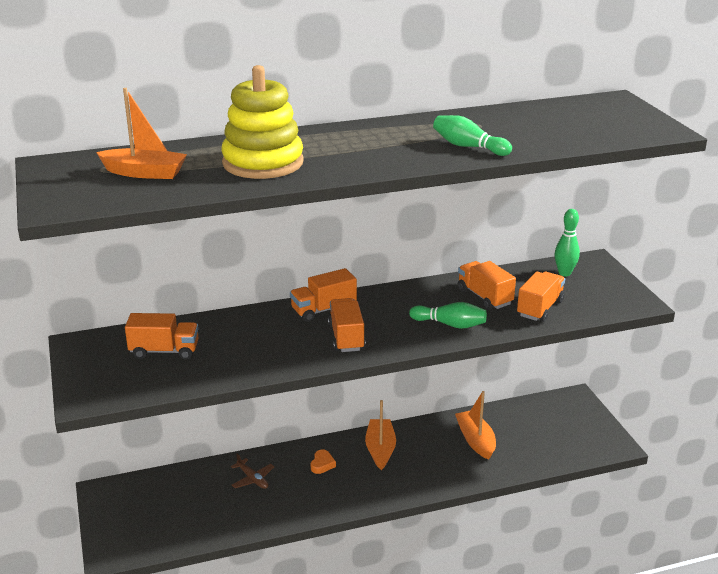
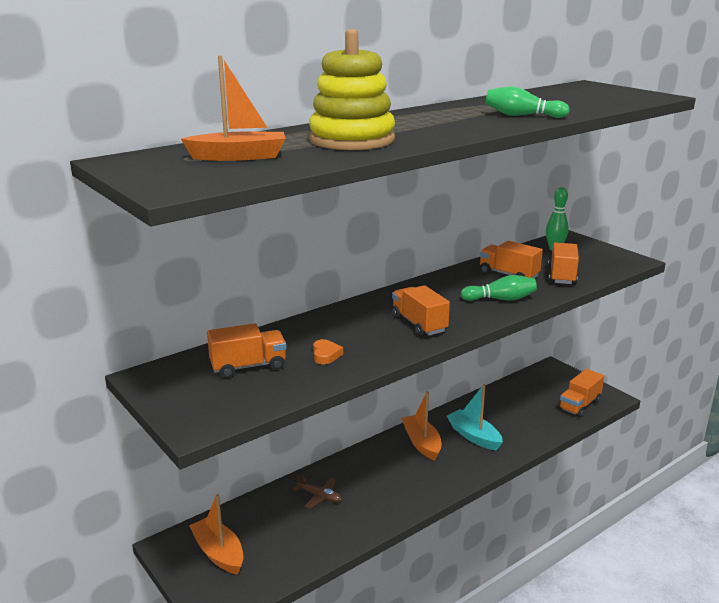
camera: 20 degrees left, 5 degrees down
(322, 464) = (377, 468): orange heart -> orange heart (326, 355)
(323, 310) = (377, 306): orange truck -> orange truck (579, 405)
(437, 454) = (474, 436): none -> turquoise boat
(475, 440) = (498, 418): orange boat -> orange boat (218, 553)

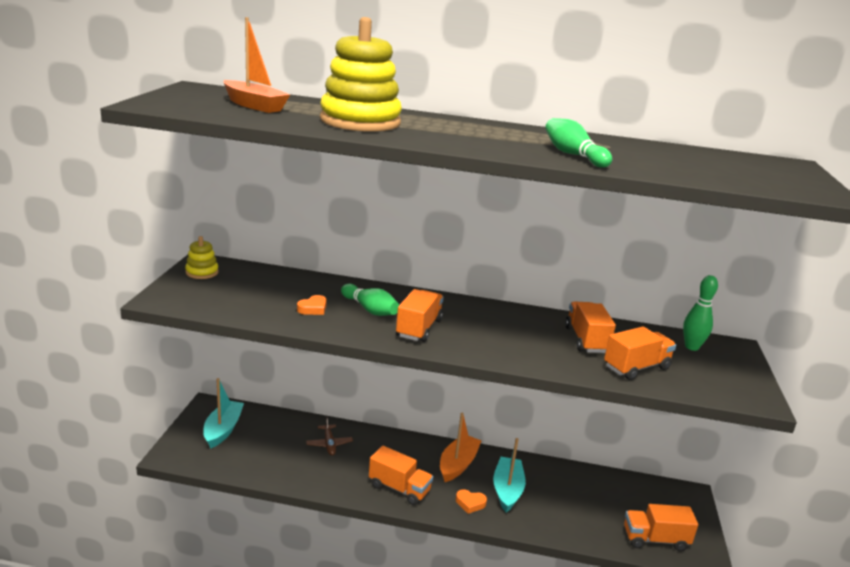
camera: 45 degrees right, 0 degrees up
(168, 384) = (202, 272): none -> yellow stacking toy
(218, 553) = (223, 430): orange boat -> turquoise boat
(248, 366) = (259, 288): orange truck -> orange truck (399, 488)
(470, 461) = (470, 503): none -> orange heart
(500, 299) = (528, 350): green bowling pin -> green bowling pin (370, 309)

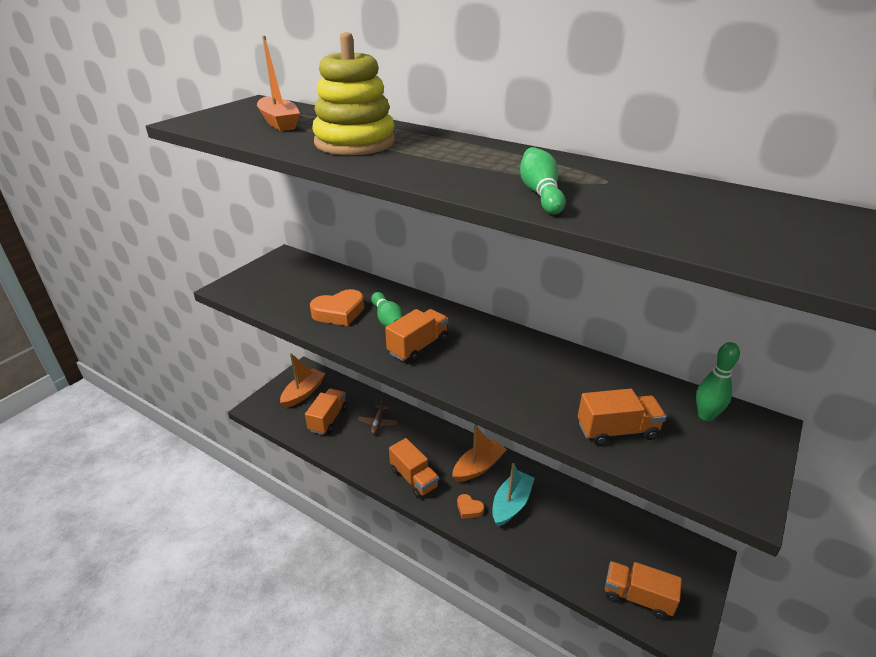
camera: 25 degrees right, 10 degrees up
(202, 272) = (276, 265): yellow stacking toy -> none
(223, 430) = (303, 393): turquoise boat -> orange boat
(313, 309) = (339, 312): orange heart -> orange heart, size x1.82
(586, 340) = (582, 386): orange truck -> orange truck (328, 419)

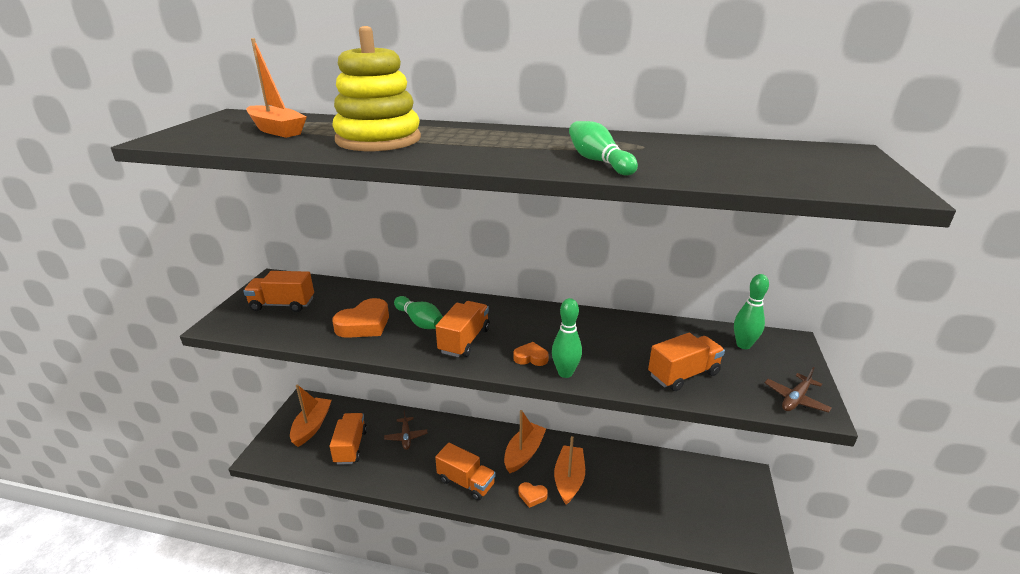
camera: 20 degrees left, 5 degrees down
(471, 377) = (531, 357): none -> orange heart
(496, 400) = (565, 373): none -> green bowling pin
(511, 504) = (569, 479): turquoise boat -> orange boat
(637, 597) = (712, 530): orange truck -> orange truck (282, 305)
(730, 488) = (795, 399): none -> brown plane

